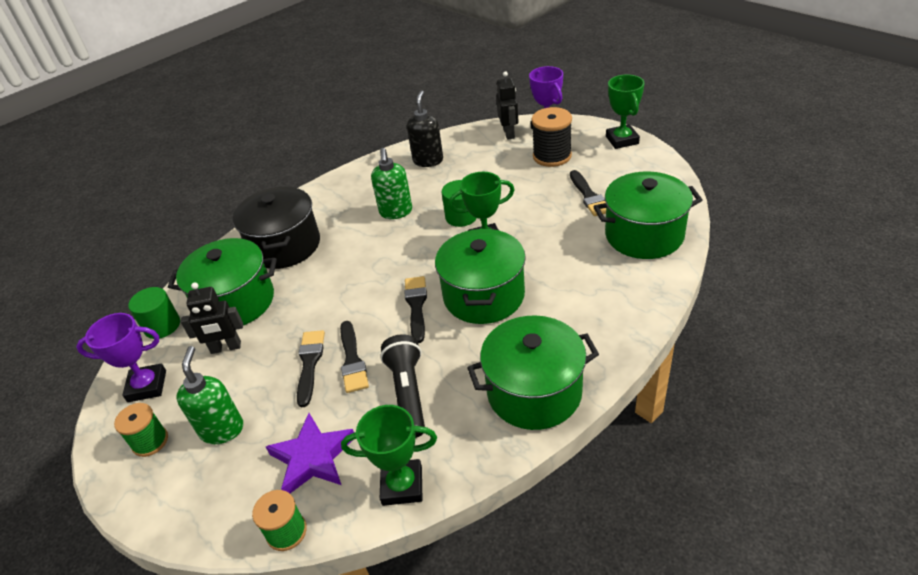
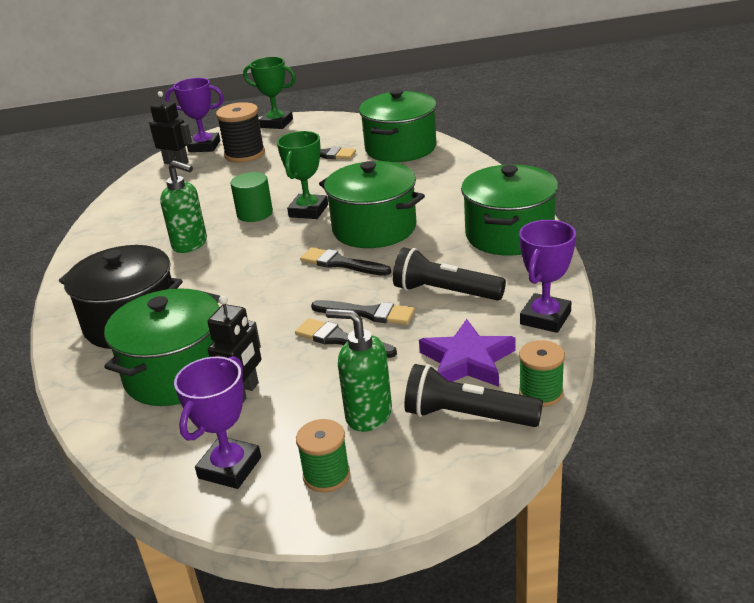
camera: 60 degrees left, 10 degrees down
(162, 326) = (135, 441): green cylinder -> none
(239, 493) = (467, 416): none -> black flashlight
(402, 485) = (545, 318): green trophy -> purple trophy
(428, 160) = (141, 209): black soap dispenser -> none

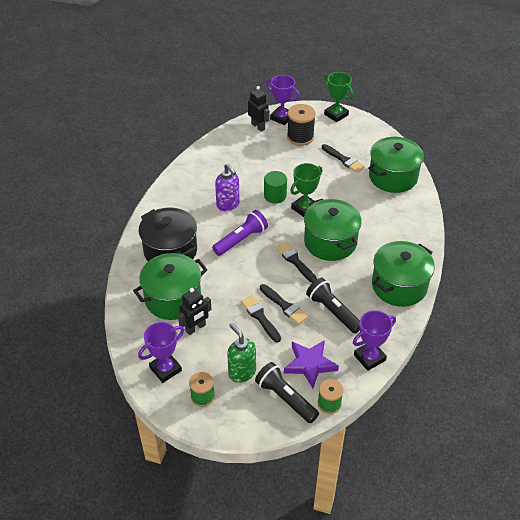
camera: 25 degrees right, 15 degrees up
(190, 244) = (228, 205): green soap dispenser -> purple soap dispenser
(240, 271) = (241, 240): none -> purple flashlight

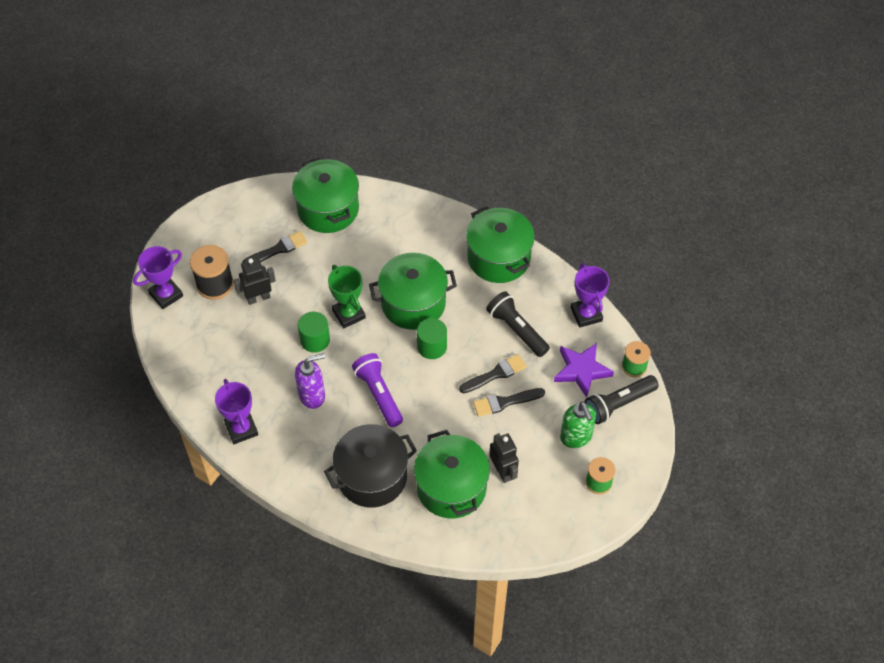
camera: 75 degrees left, 10 degrees up
(165, 369) = (553, 513): purple trophy -> purple trophy (241, 429)
(242, 372) = (576, 437): green soap dispenser -> green soap dispenser turned 90 degrees counterclockwise
(258, 126) = (172, 327): black robot -> black robot (258, 298)
(295, 261) = (432, 346): black brush -> green cylinder
(333, 311) = (516, 330): black flashlight -> black flashlight turned 75 degrees clockwise
(336, 114) = (187, 232): green trophy -> none

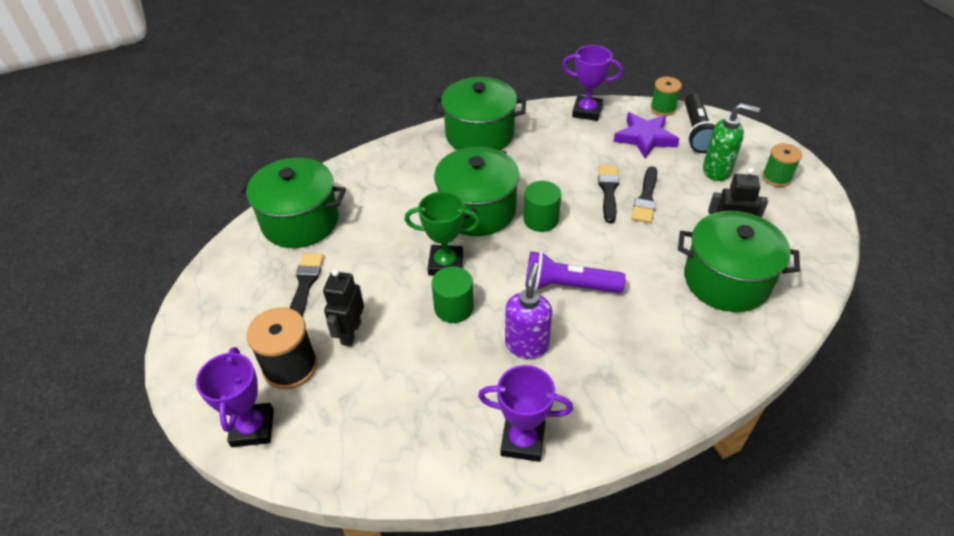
camera: 55 degrees left, 10 degrees down
(372, 477) = (674, 340): black pot -> none
(516, 330) = (569, 157): black flashlight -> none

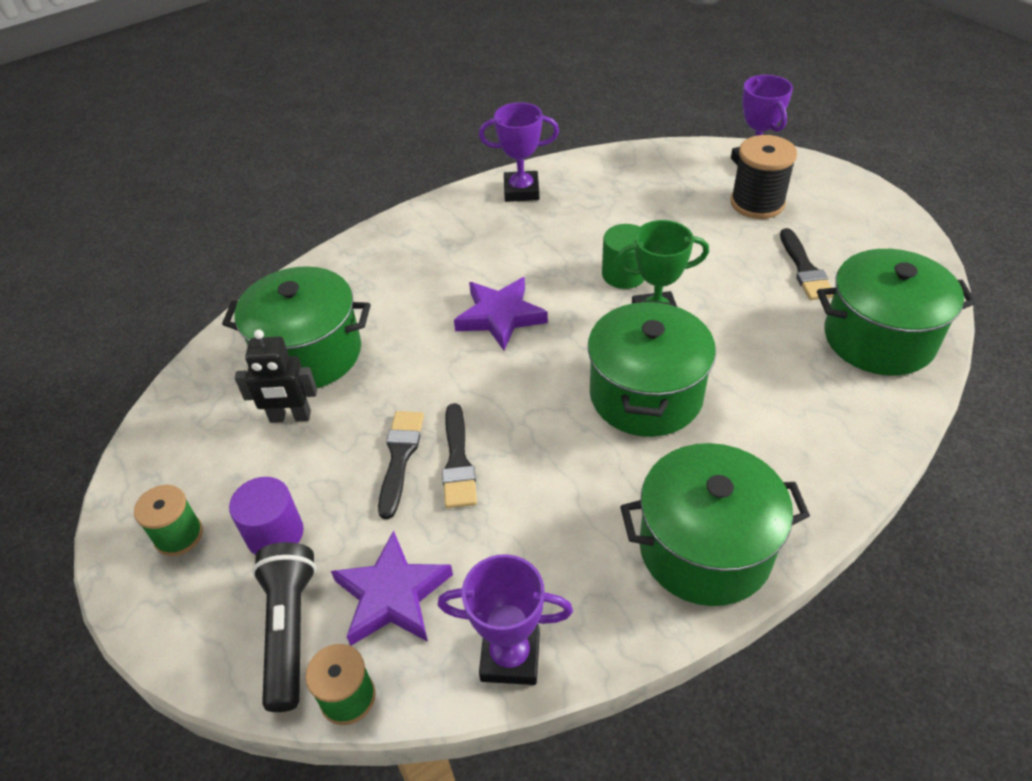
camera: 170 degrees right, 0 degrees up
(350, 333) = (719, 236): black robot -> none
(526, 344) = (535, 255): purple soap dispenser -> none
(541, 219) = (551, 395): green cylinder -> none
(568, 286) = (500, 317): purple flashlight -> purple star
(717, 171) = (275, 534): green soap dispenser -> purple cylinder

